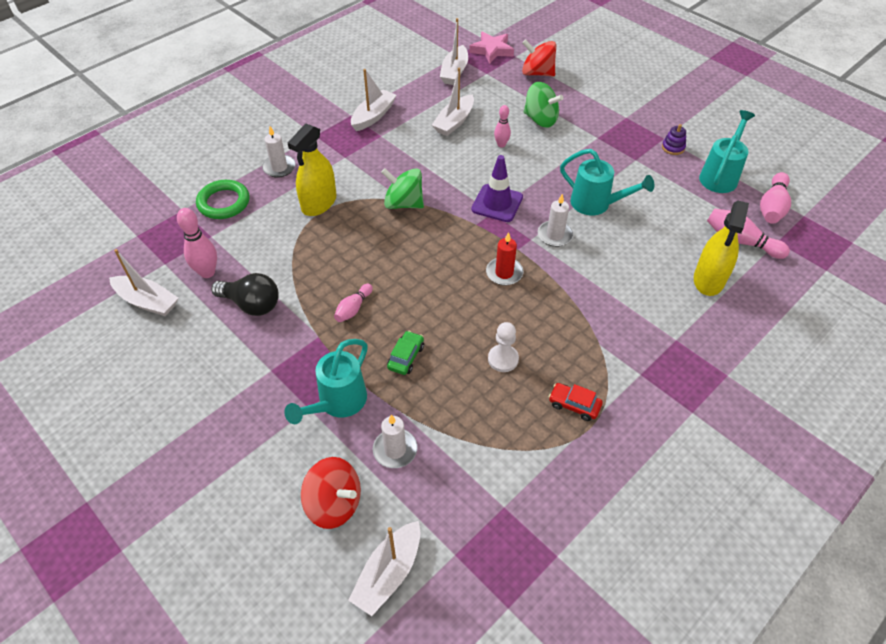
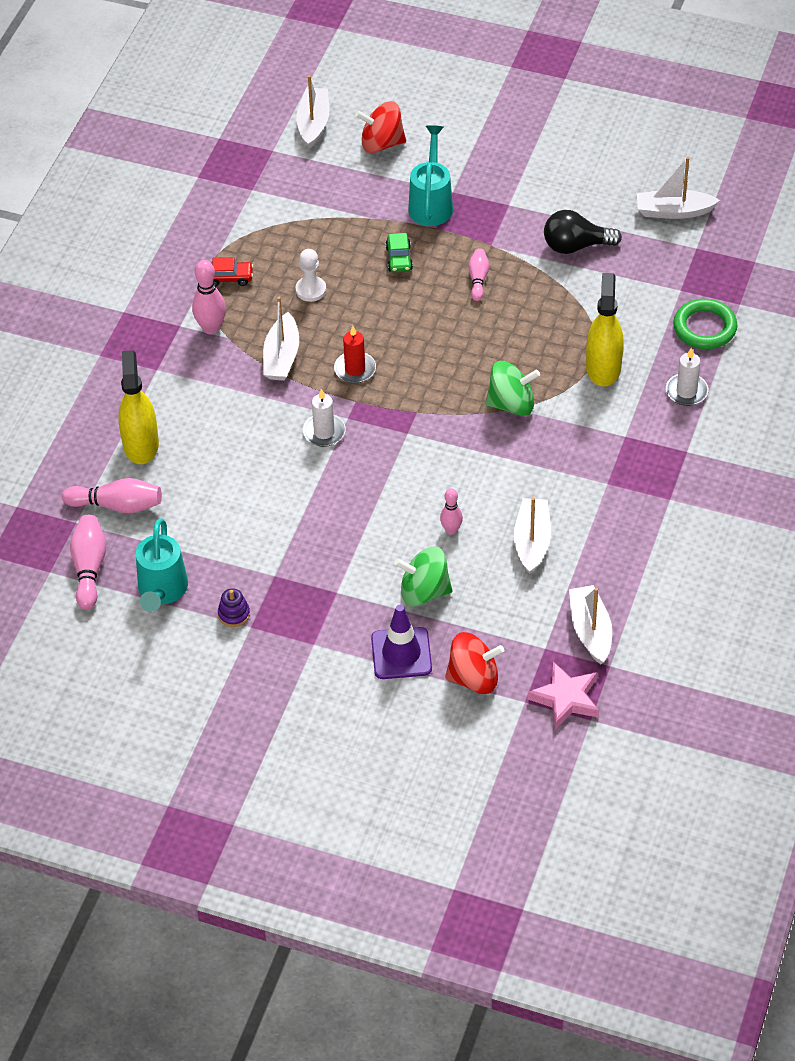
camera: 155 degrees right, 0 degrees up
(207, 272) = (646, 256): pink bowling pin -> pink bowling pin (211, 328)
(373, 116) = (640, 508): white boat -> white boat (282, 357)
(395, 450) = (360, 191): white candle -> none
(497, 203) = (408, 446): purple traffic cone -> purple traffic cone (401, 653)
(596, 204) = (296, 490): turquoise watering can -> none

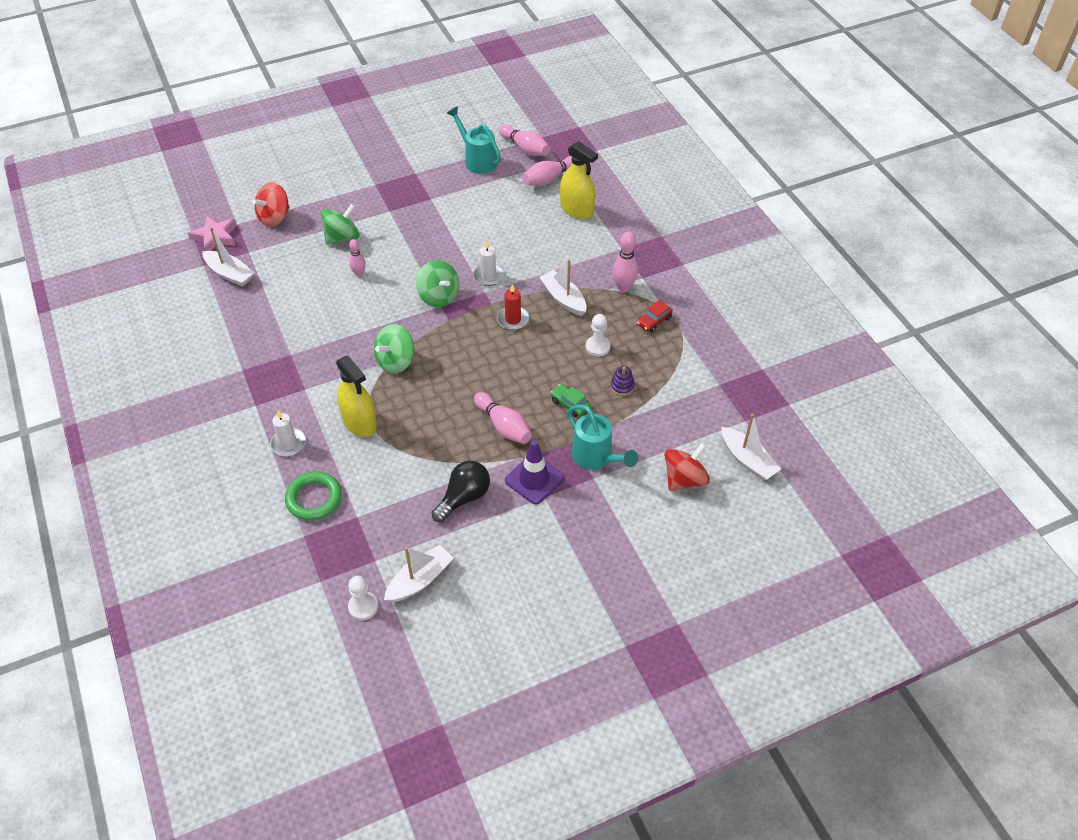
camera: 135 degrees right, 0 degrees up
(234, 614) = (430, 172): purple stacking toy -> purple stacking toy (622, 386)
(398, 444) = (439, 296): none -> green spinning top
(401, 653) = (324, 206): purple traffic cone -> purple traffic cone (534, 479)
(478, 279) = (503, 426): pink bowling pin -> pink bowling pin, size x1.59
(532, 541) = (306, 296): white boat -> none
(736, 222) = (363, 606): none -> white pawn

